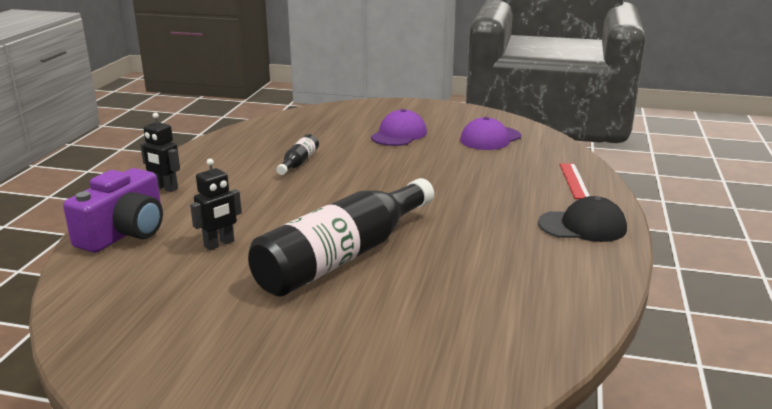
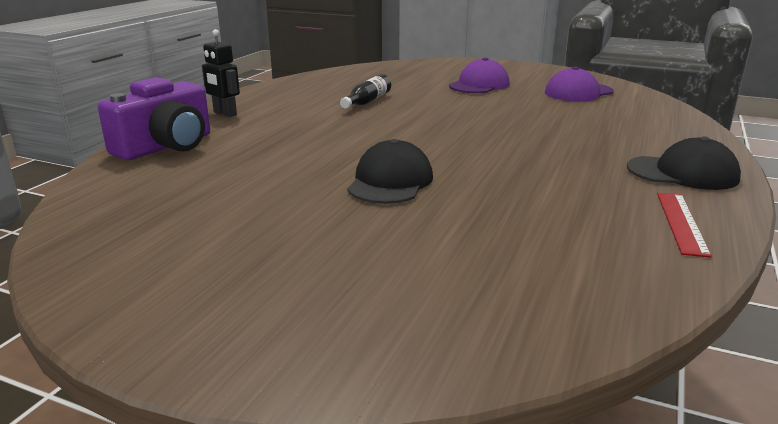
camera: 10 degrees right, 0 degrees up
(219, 244) = (258, 162): black robot -> none
(344, 256) = (390, 182): black bottle -> black cap
(574, 180) = (673, 132): red ruler -> red ruler (681, 222)

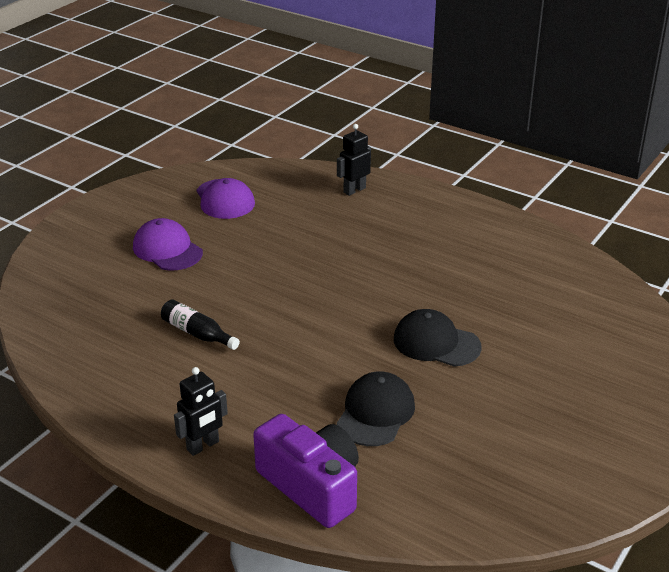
camera: 80 degrees left, 10 degrees up
(667, 132) = (354, 190): none -> black robot
(681, 222) = (519, 237): red ruler -> none
(682, 173) = (441, 211): black cap -> black cap (375, 413)

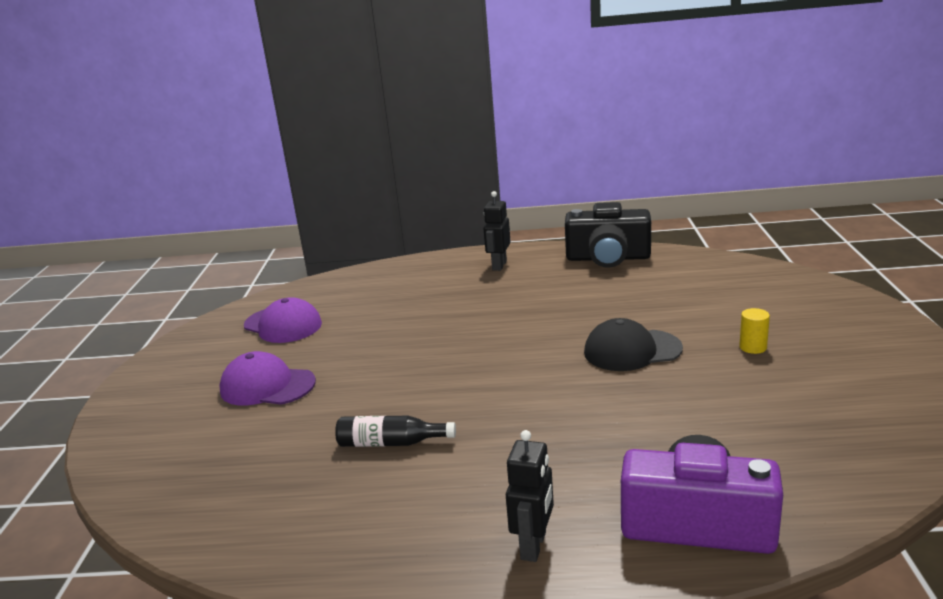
camera: 30 degrees left, 10 degrees down
(354, 190) = (404, 275): black robot -> black robot (499, 265)
(375, 413) = (661, 427): black cap -> none
(530, 386) = (753, 347): none -> yellow cylinder
(533, 246) = (608, 258): none -> black camera

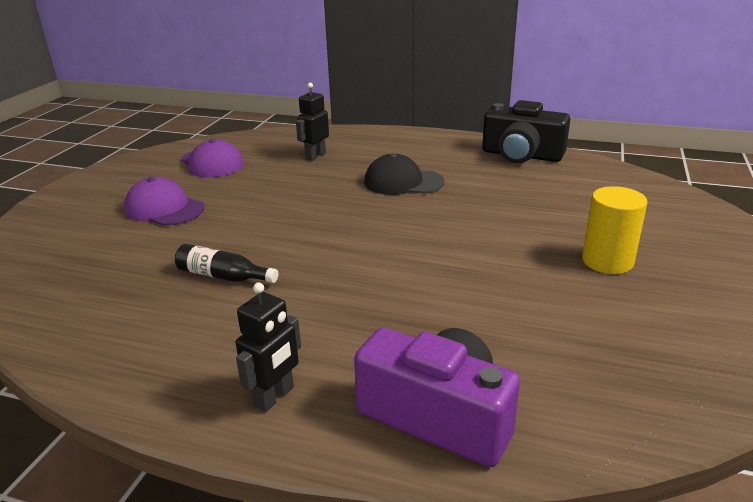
camera: 15 degrees right, 5 degrees up
(499, 265) = (420, 145): black robot -> black robot (315, 156)
(632, 350) = (487, 241): black cap -> black cap (403, 182)
(753, 347) = (607, 261): yellow cylinder -> yellow cylinder, size x1.84

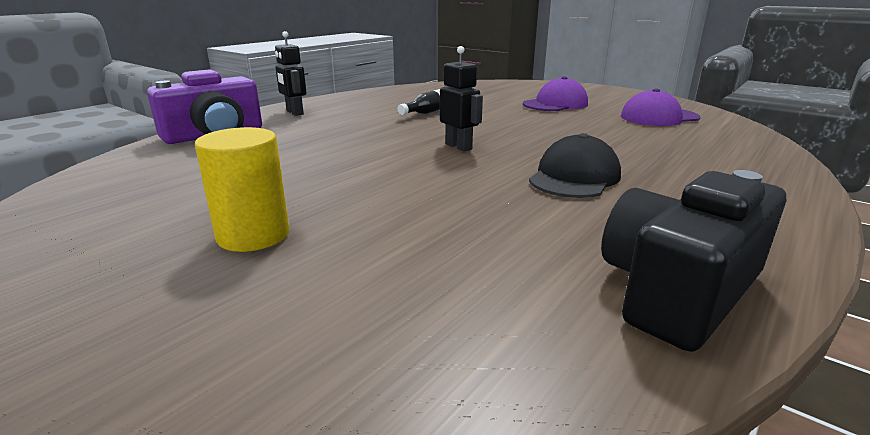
camera: 110 degrees right, 5 degrees down
(315, 156) = (678, 150): black robot -> black robot (459, 146)

